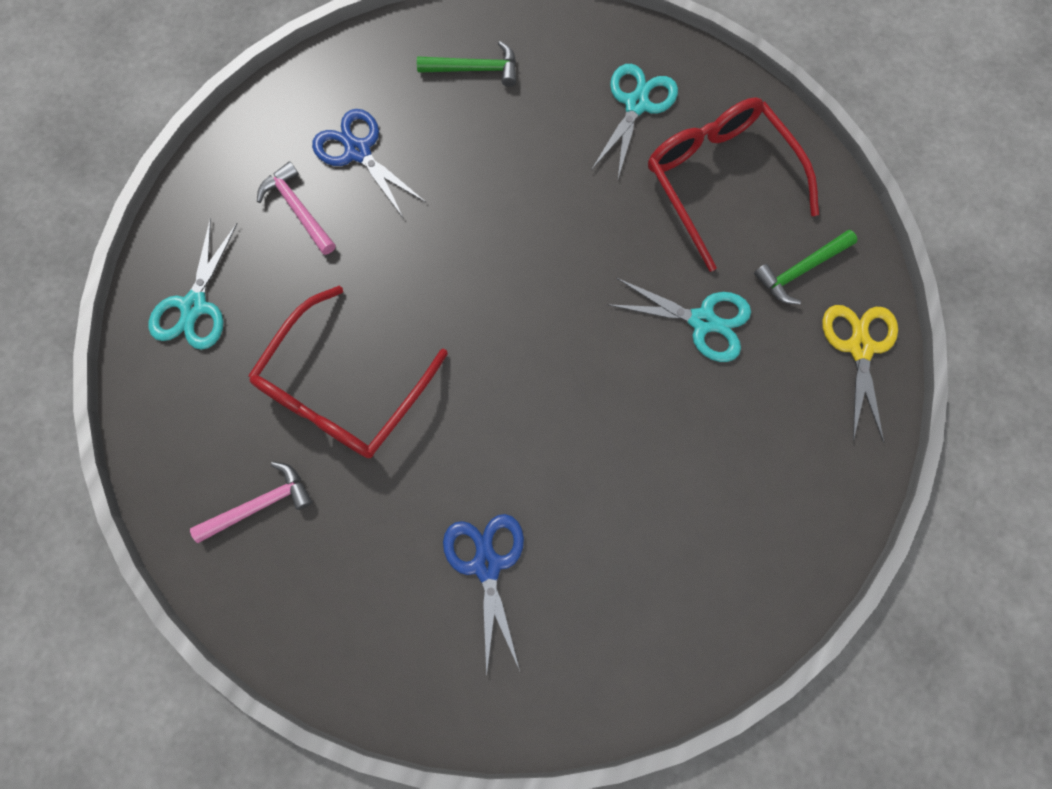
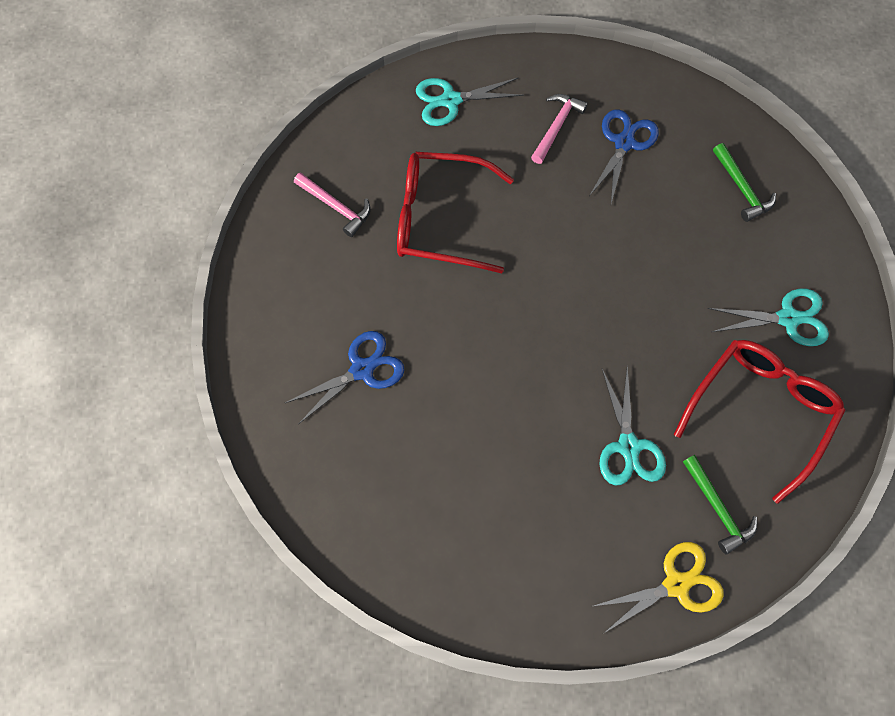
camera: 65 degrees right, 5 degrees down
(800, 270) = (717, 508): green hammer -> green hammer turned 150 degrees counterclockwise

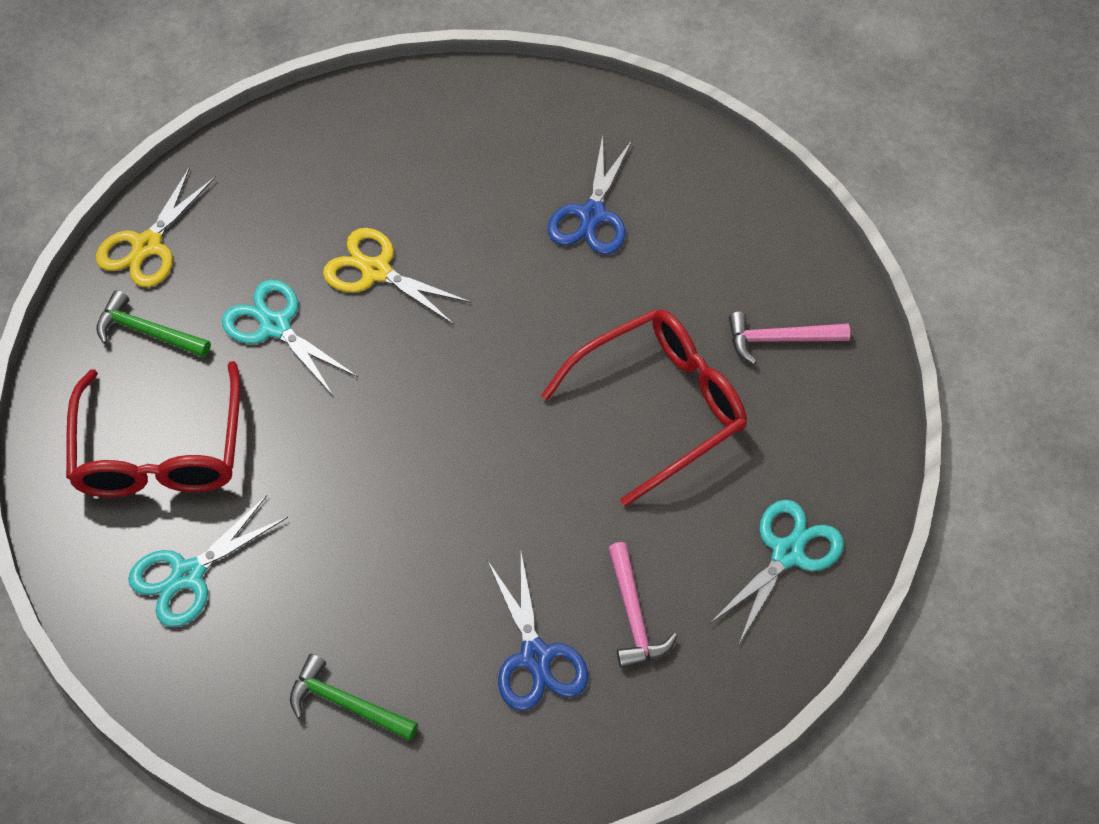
camera: 140 degrees right, 10 degrees down
(532, 437) = (376, 271): none -> yellow scissors

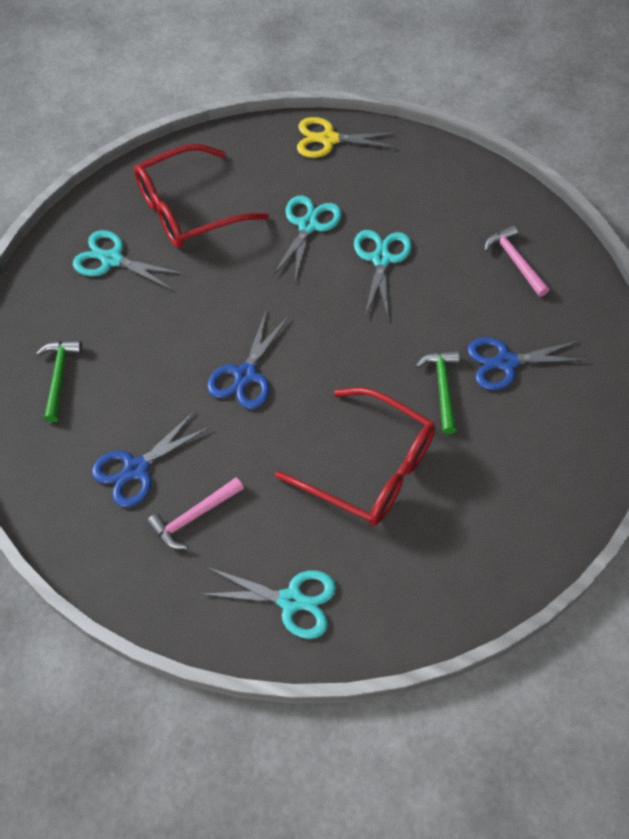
camera: 65 degrees right, 0 degrees up
(147, 332) = (267, 167): green hammer -> green hammer (442, 388)
(376, 271) = (381, 259): yellow scissors -> turquoise scissors
(464, 484) = (245, 375): none -> blue scissors
(779, 339) = (474, 526): pink hammer -> pink hammer (515, 261)

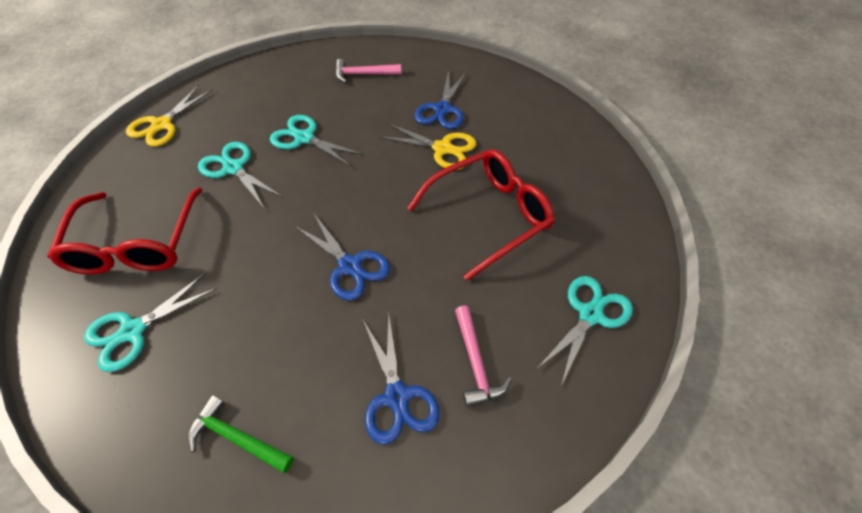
camera: 65 degrees left, 5 degrees down
(442, 388) = (442, 148): green hammer -> yellow scissors

